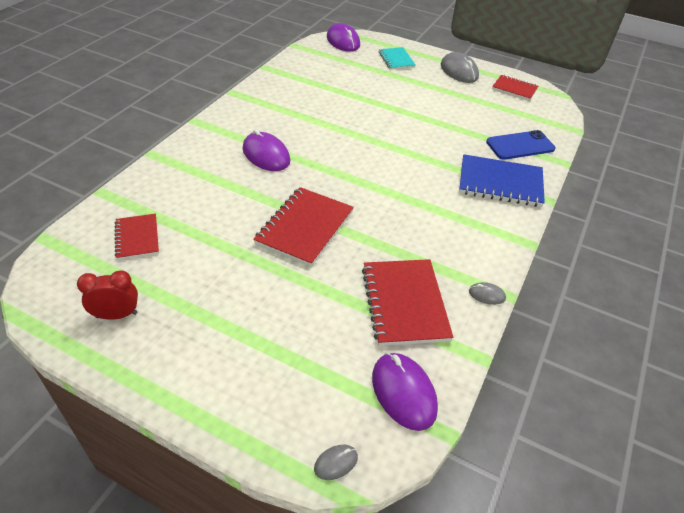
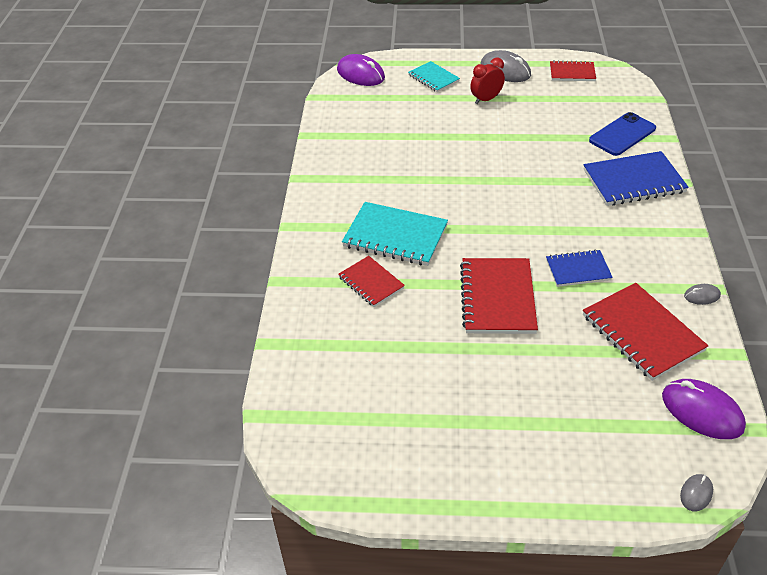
camera: 20 degrees left, 0 degrees up
(117, 315) = (400, 457): red clock -> red clock (486, 99)
(137, 238) = (348, 375): red notebook -> red notebook (371, 283)
(266, 155) = (395, 236): purple mouse -> turquoise notebook
(391, 232) = (578, 270): none -> blue notebook

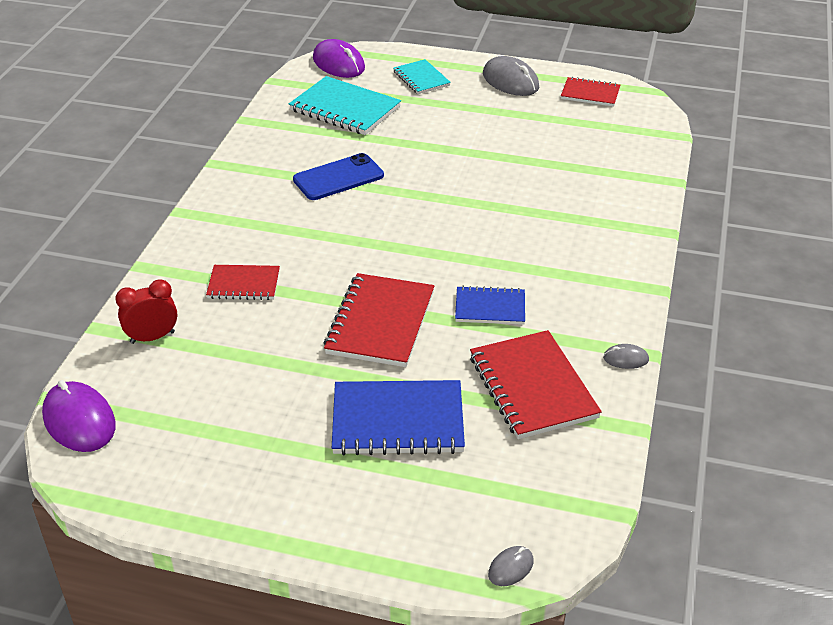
camera: 10 degrees right, 5 degrees down
(371, 283) = (244, 284): red notebook -> red notebook turned 60 degrees counterclockwise
(395, 236) = (295, 240): turquoise notebook -> turquoise notebook (345, 109)
(486, 99) = (472, 109): red clock -> red clock (152, 337)
(622, 134) = (617, 169): blue phone -> blue phone (338, 177)
(633, 181) = (605, 222): blue notebook -> blue notebook (398, 421)
(702, 411) = (562, 482): purple mouse -> purple mouse (79, 420)

